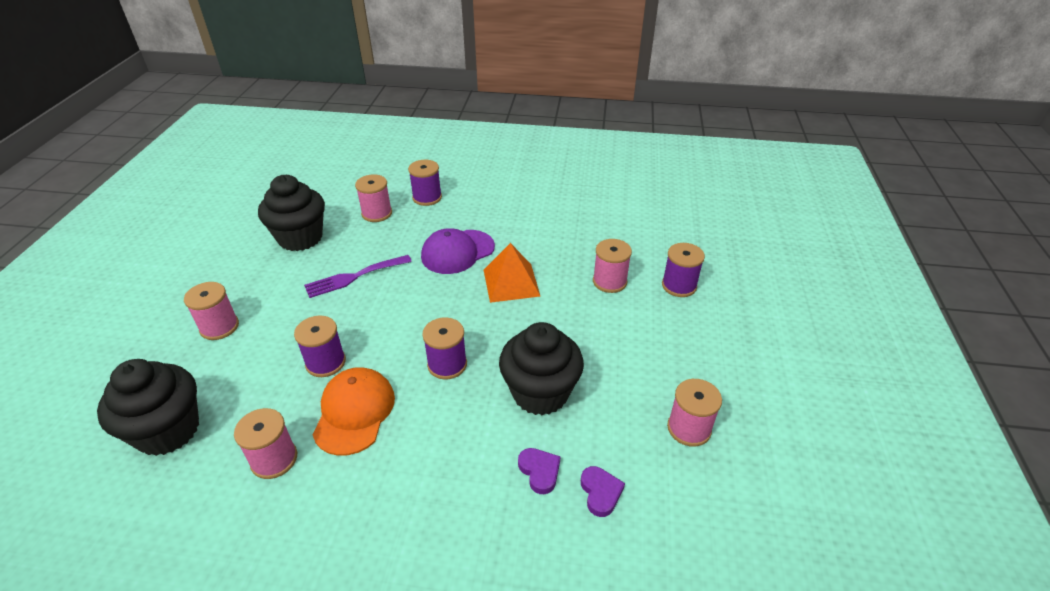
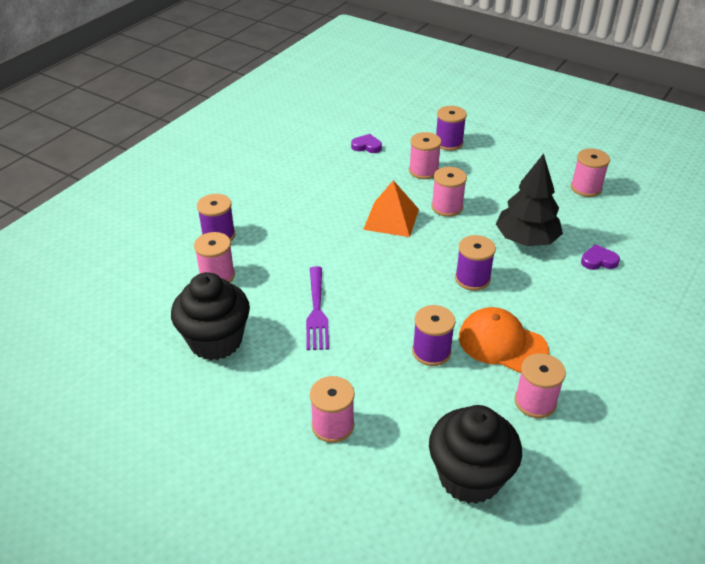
camera: 65 degrees left, 0 degrees up
(457, 252) = (326, 237): purple cap -> none
(540, 393) = (526, 240): black cupcake -> black tree
(557, 315) = (447, 207): none -> pink spool
(600, 492) = (624, 240): purple heart -> purple heart (367, 146)

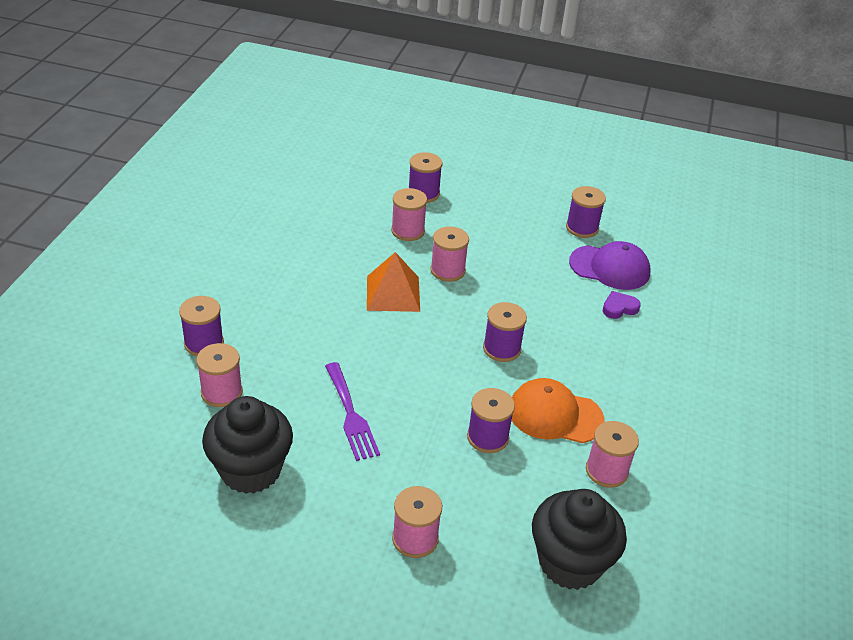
camera: 20 degrees left, 0 degrees up
(367, 146) = (334, 209): purple heart -> none
(526, 240) = (541, 296): black tree -> none
(586, 188) = (582, 228): pink spool -> purple spool
(601, 225) = (610, 268): none -> purple cap

